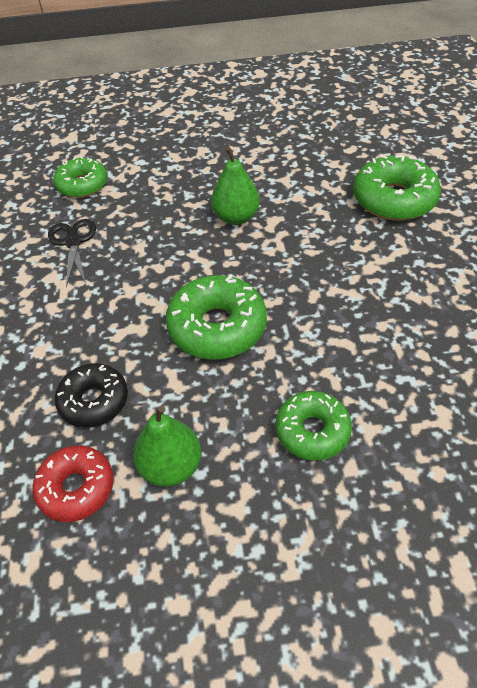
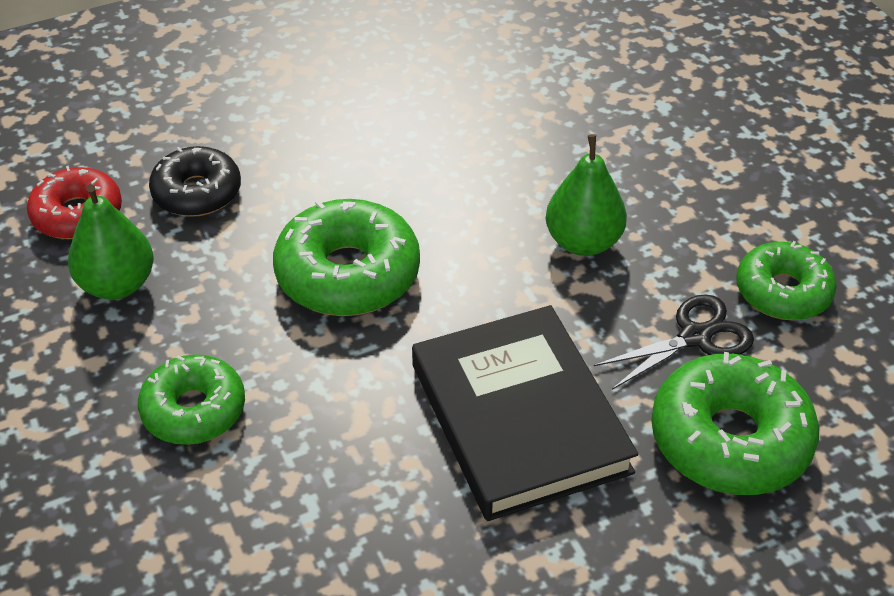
camera: 70 degrees right, 5 degrees down
(73, 242) = (457, 92): black scissors -> black scissors (695, 337)
(82, 185) = (578, 64): green donut -> green donut (783, 292)
(360, 272) = (519, 418): none -> black book

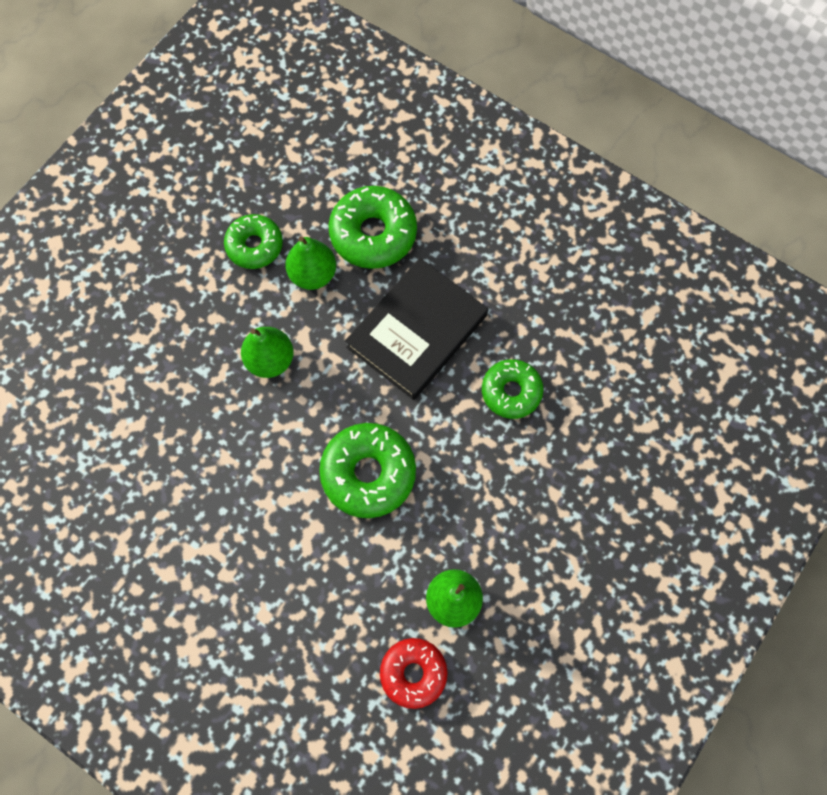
camera: 120 degrees left, 25 degrees up
(194, 410) = (509, 491): green donut -> green donut (511, 392)
(197, 192) = (352, 610): black donut -> none
(695, 337) = (313, 274): black scissors -> green pear

